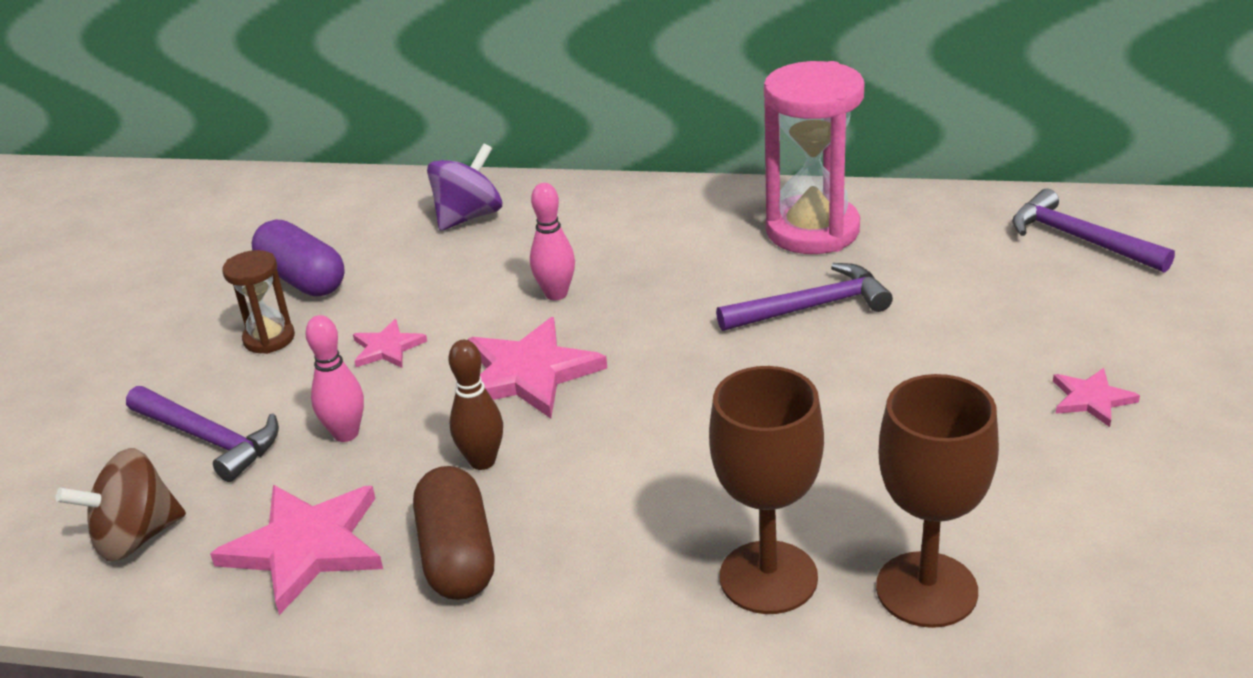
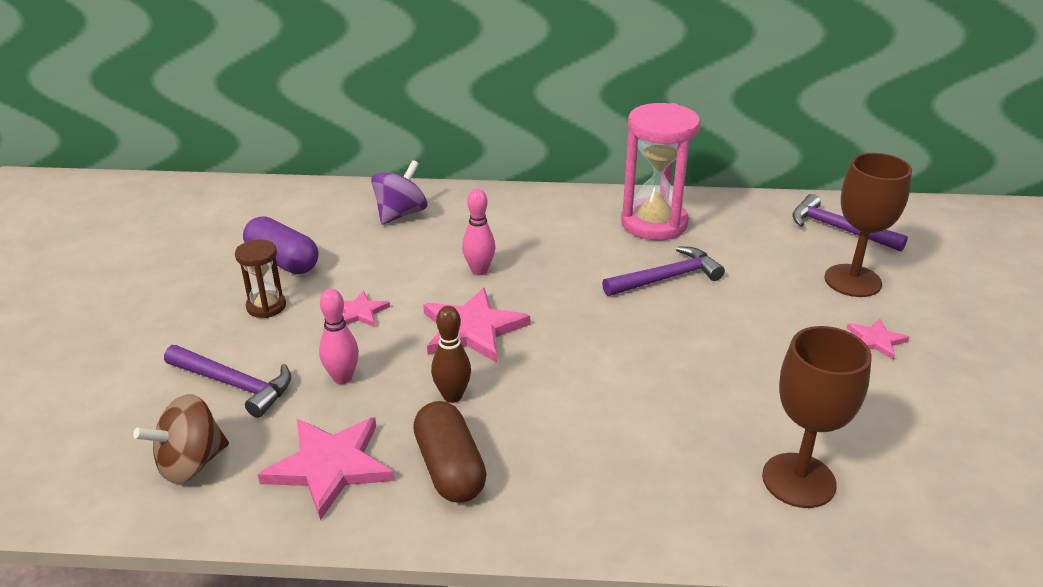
camera: 10 degrees left, 0 degrees up
(768, 577) = (684, 476): brown goblet -> brown goblet (852, 281)

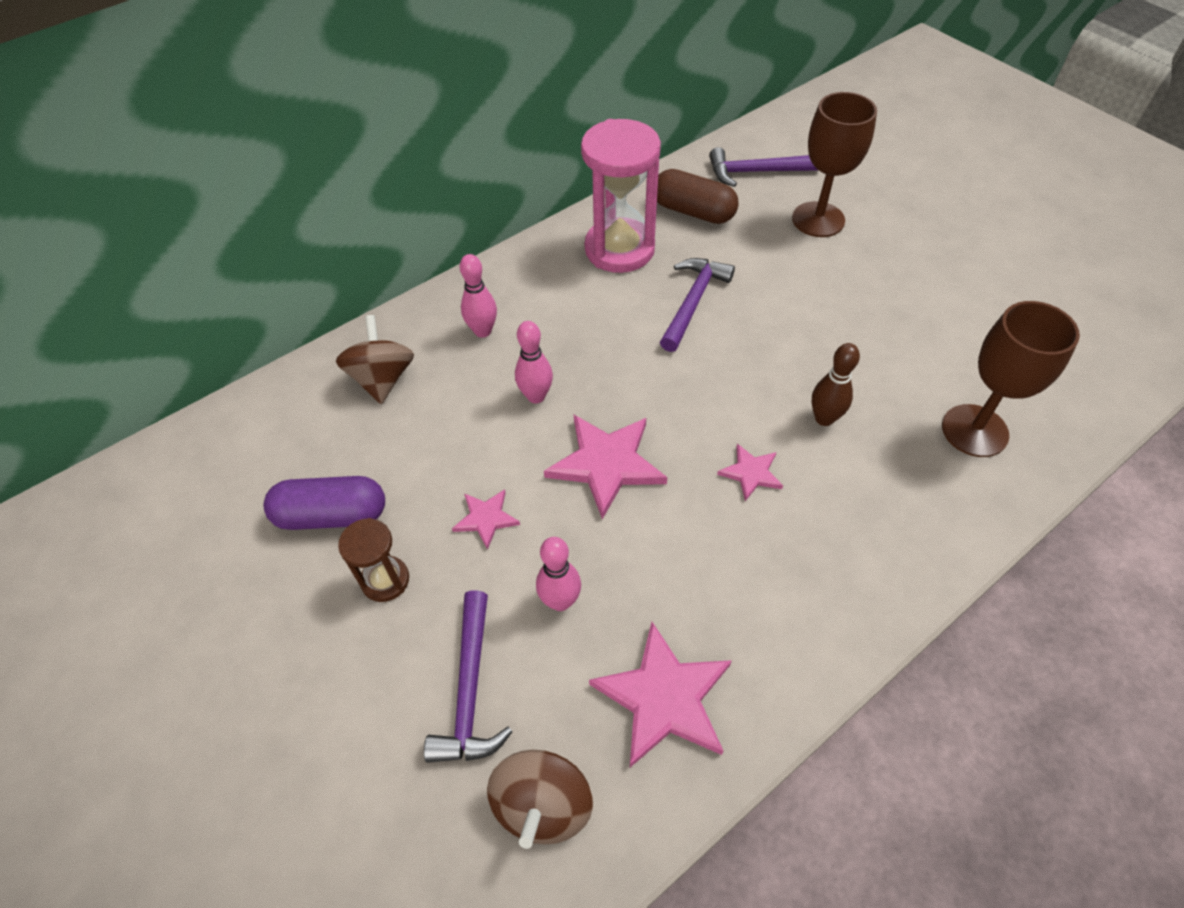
camera: 40 degrees left, 20 degrees up
(234, 384) = (470, 689): purple hammer -> purple hammer turned 105 degrees clockwise
(400, 214) = (382, 379): purple spinning top -> brown spinning top
(450, 468) = (755, 616): brown capsule -> brown capsule (693, 211)
(452, 396) = (673, 545): brown bowling pin -> brown bowling pin (824, 418)
(494, 221) = (483, 331): none -> pink bowling pin
(876, 340) = (889, 268): pink star -> pink star (751, 473)

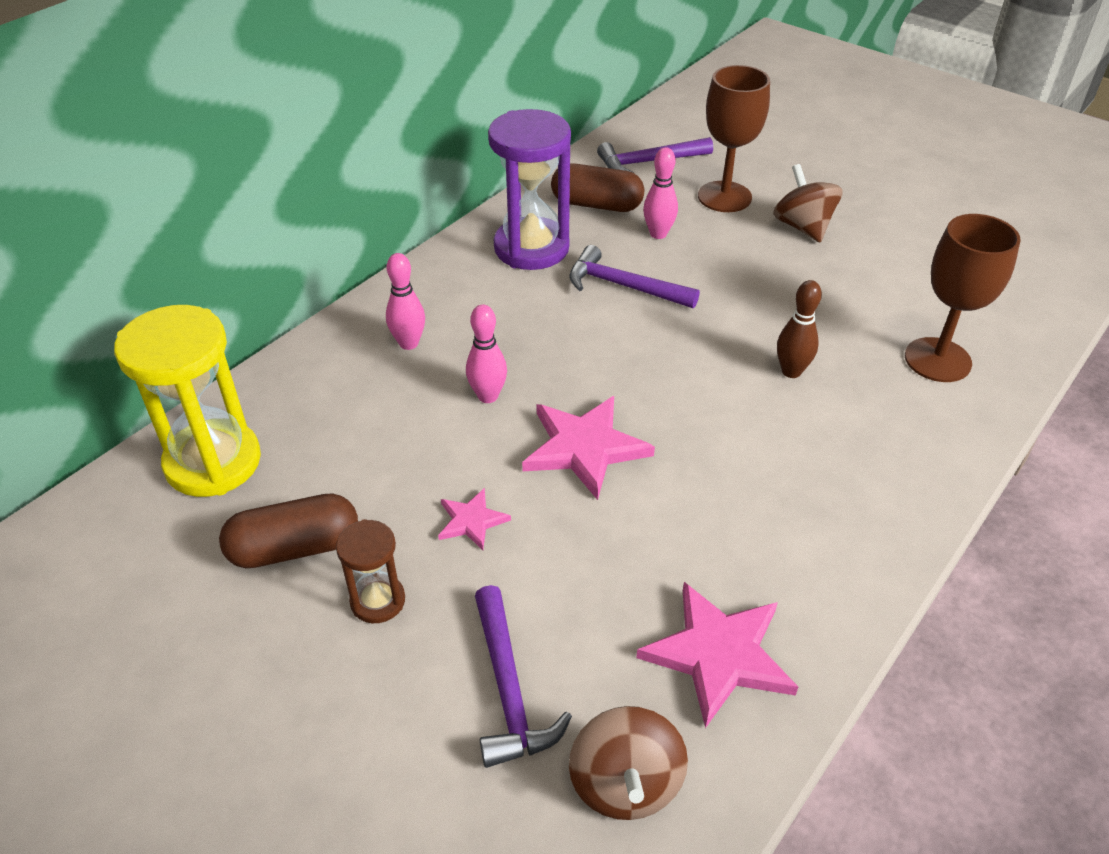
camera: 15 degrees left, 10 degrees down
(289, 420) = (213, 462): none -> yellow hourglass
(332, 515) = (295, 548): purple capsule -> brown capsule
(382, 379) = (310, 405): brown spinning top -> brown spinning top (803, 227)
(560, 601) = (579, 585): pink bowling pin -> pink bowling pin (658, 234)
(619, 249) = (531, 248): pink hourglass -> purple hourglass
(693, 302) = (624, 286): purple hammer -> purple hammer turned 75 degrees counterclockwise
(751, 473) = (736, 432): pink star -> none

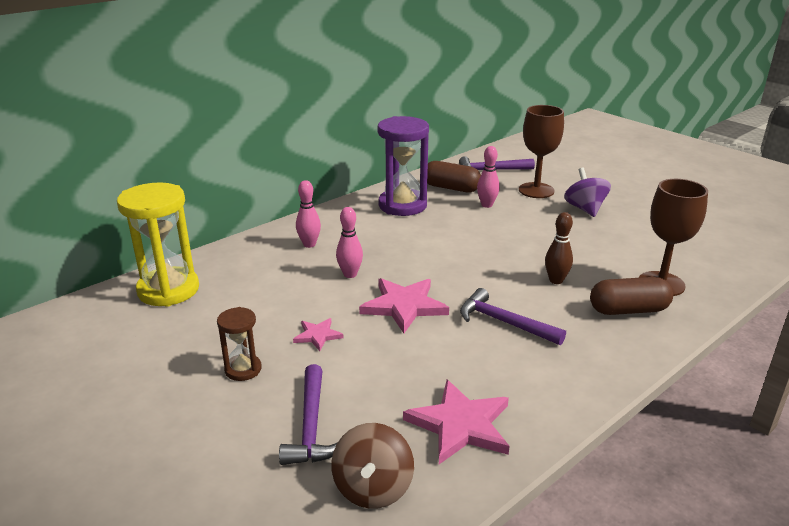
camera: 10 degrees right, 15 degrees down
(295, 548) = (201, 337): brown capsule -> brown capsule (628, 310)
(624, 286) = (456, 228): purple hammer -> purple hammer (504, 322)
(803, 227) = (585, 209): brown spinning top -> purple spinning top

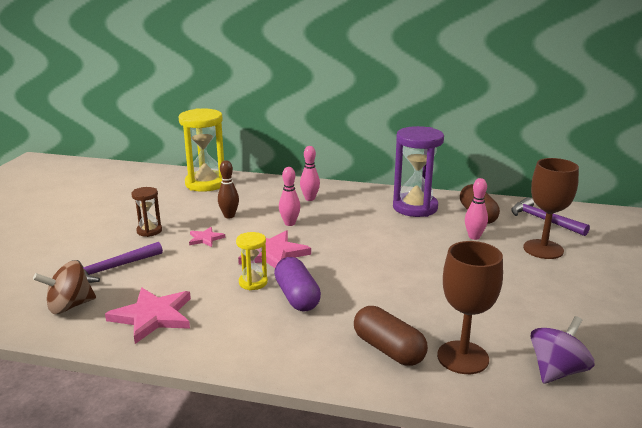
camera: 55 degrees right, 5 degrees down
(452, 337) = (253, 282): none -> yellow hourglass
(504, 322) = (297, 297): purple hammer -> purple capsule
(556, 280) = (391, 301): brown bowling pin -> brown bowling pin (229, 216)
(585, 209) = (549, 281): purple spinning top -> purple spinning top (557, 371)

